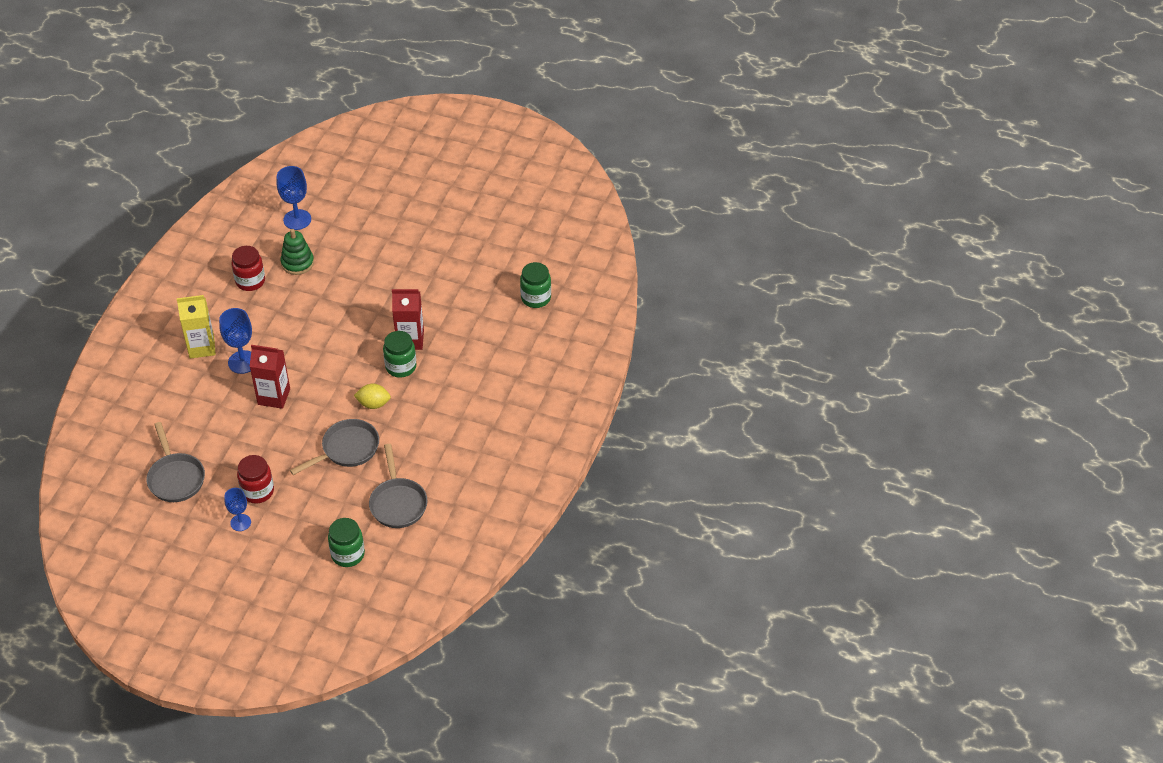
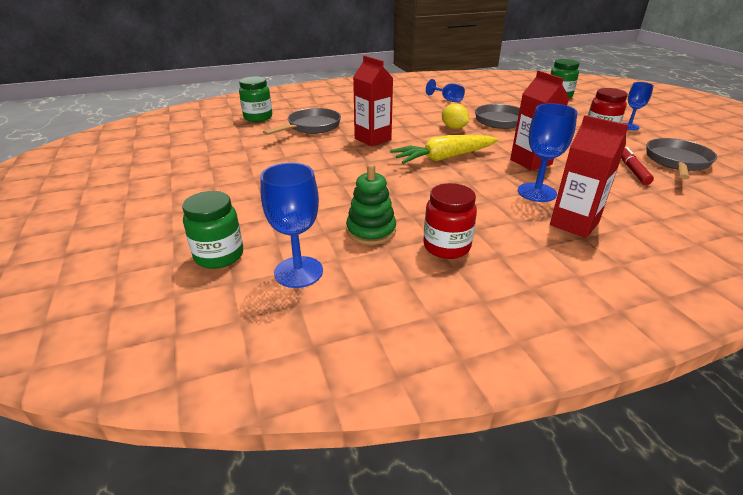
camera: 130 degrees left, 15 degrees down
(200, 438) = (632, 170): none -> red marker
(201, 347) = (574, 224): yellow carton -> red carton
(334, 356) = (444, 158): none -> yellow carrot
(398, 503) = (501, 97): grey pan -> grey pan (311, 127)
(401, 367) = (404, 132): green jar -> green jar (219, 256)
(437, 455) = (447, 100): none -> blue goblet

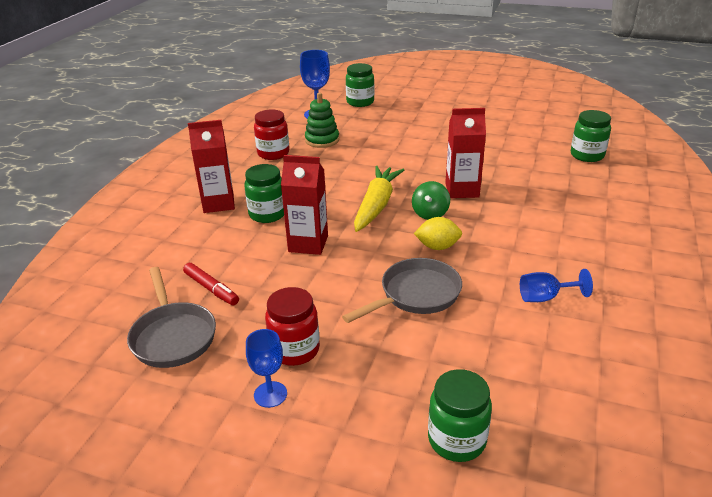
camera: 130 degrees right, 0 degrees up
(311, 127) = (530, 172): grey pan -> none
(422, 139) = (430, 214): none -> green spinning top
(536, 192) = (267, 214): blue goblet -> green jar

